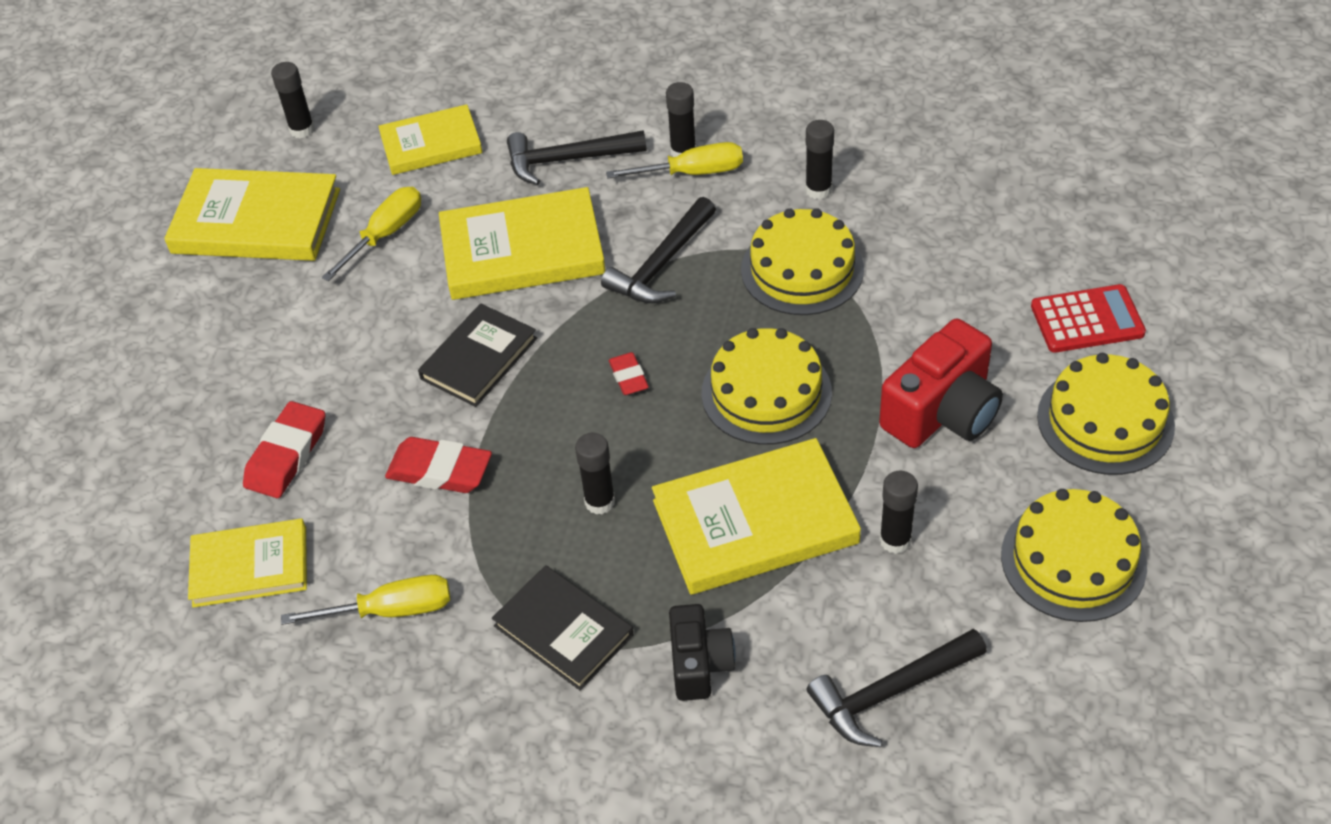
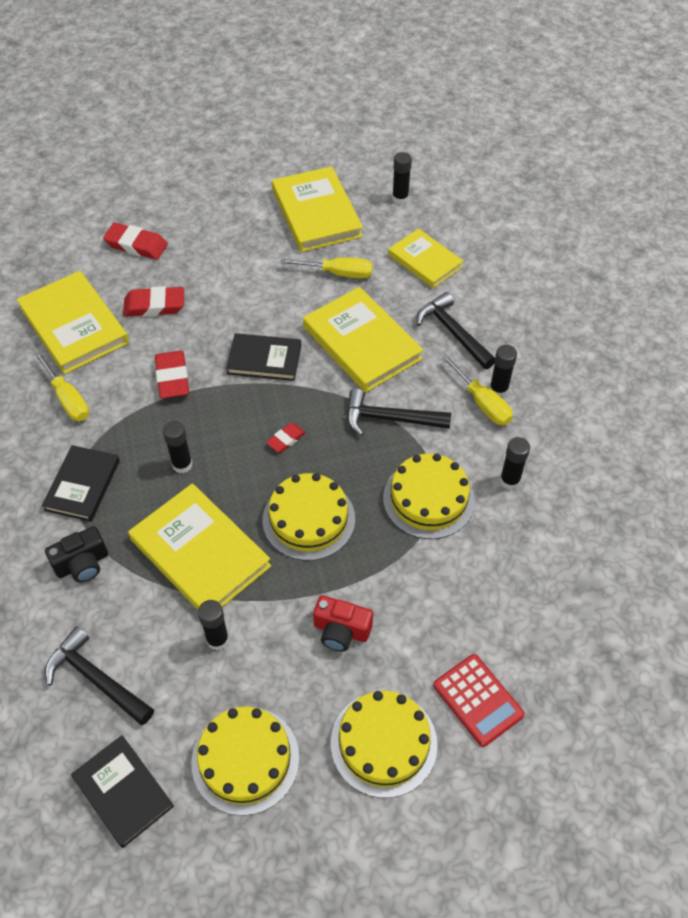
camera: 60 degrees right, 5 degrees up
(145, 444) = (136, 245): none -> red eraser
(250, 566) = (74, 325): yellow book -> yellow book, size x1.56
(942, 412) = (341, 630): red camera -> red camera, size x0.63
(1066, 703) = (123, 792): none -> black book

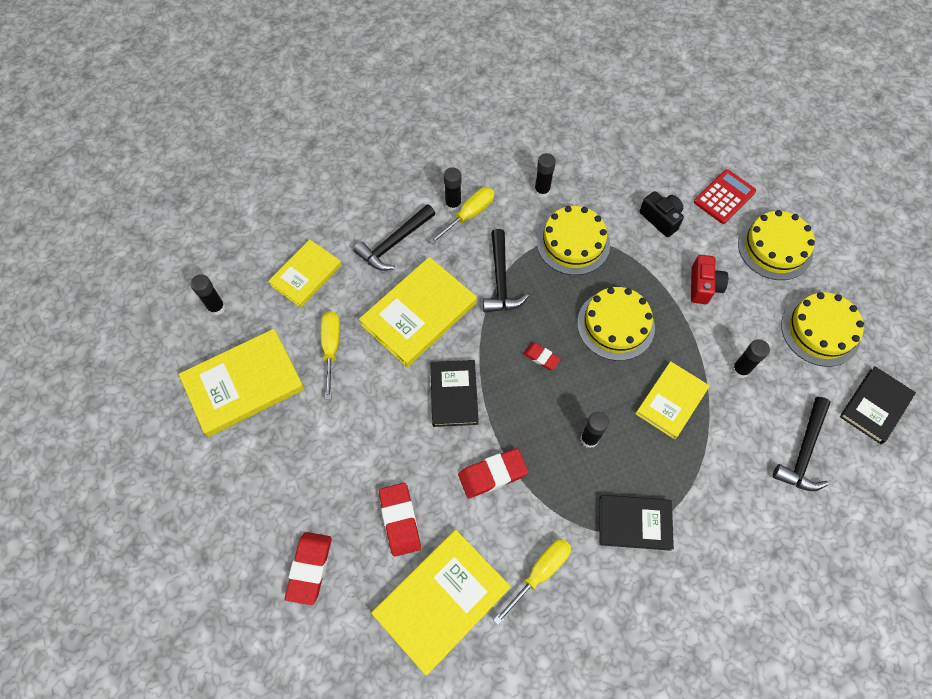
camera: 100 degrees left, 10 degrees up
(82, 564) = (711, 496): black camera -> black camera (661, 219)
(200, 553) = (671, 401): yellow book -> yellow book, size x0.64

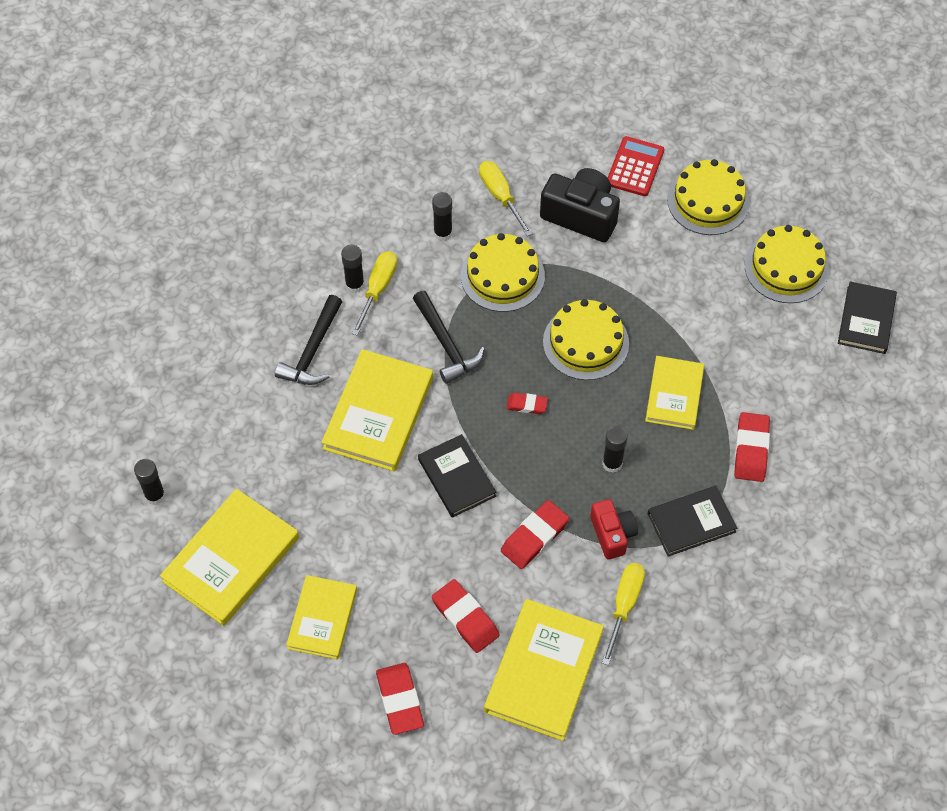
camera: 25 degrees left, 5 degrees down
(306, 275) = (234, 422): yellow book -> yellow book (322, 619)
(331, 347) = (304, 485): yellow screwdriver -> yellow screwdriver (500, 196)
(661, 219) = (581, 215): black camera -> black camera, size x1.59
(703, 286) = (655, 268): red camera -> red camera (612, 534)
(718, 480) = (751, 450): none -> red eraser
(740, 370) = (726, 337): black glue stick -> none
(803, 452) = (818, 390): black hammer -> none

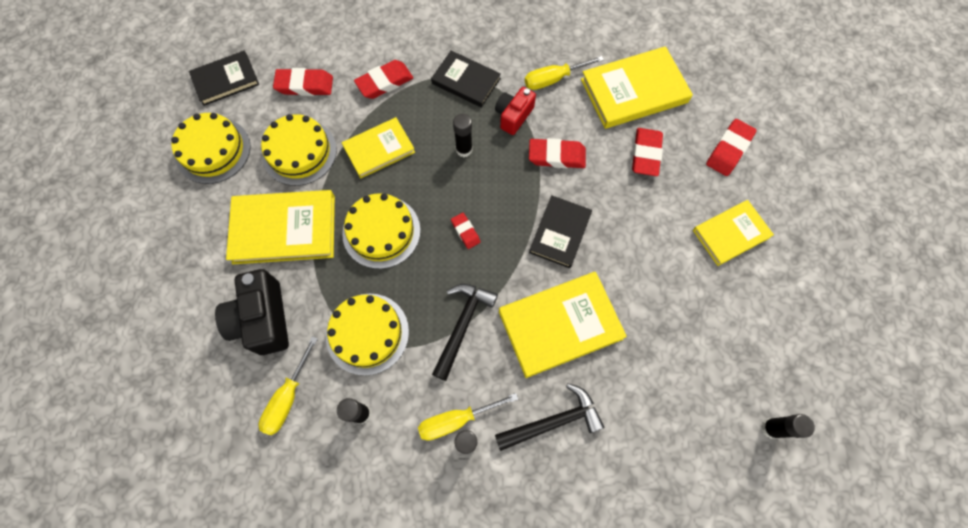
camera: 130 degrees left, 10 degrees up
(231, 559) = (755, 327): yellow book -> yellow book (284, 229)
(635, 167) = (182, 314): red calculator -> none
(708, 201) = (183, 239): yellow cake -> yellow cake (299, 152)
(805, 380) = (305, 85): none -> red eraser

